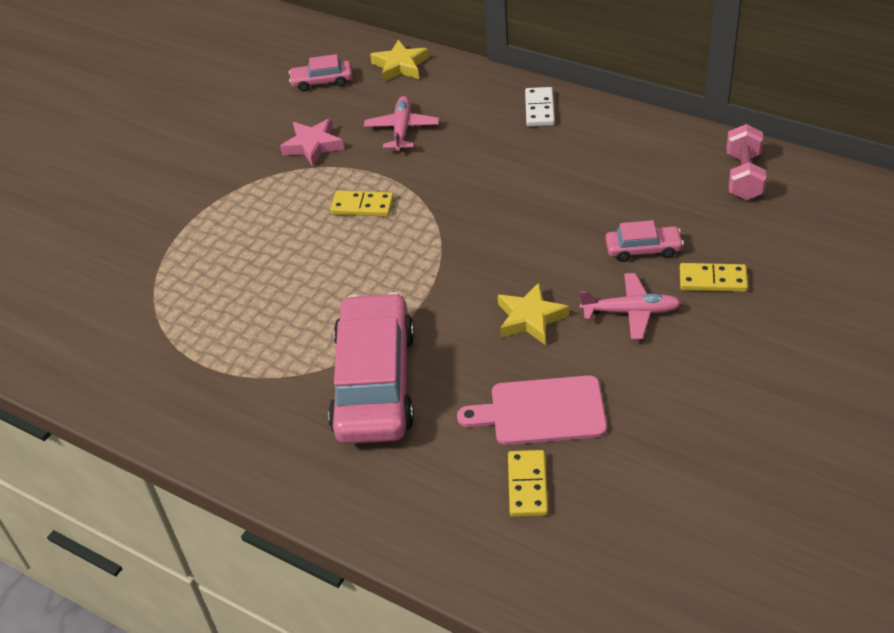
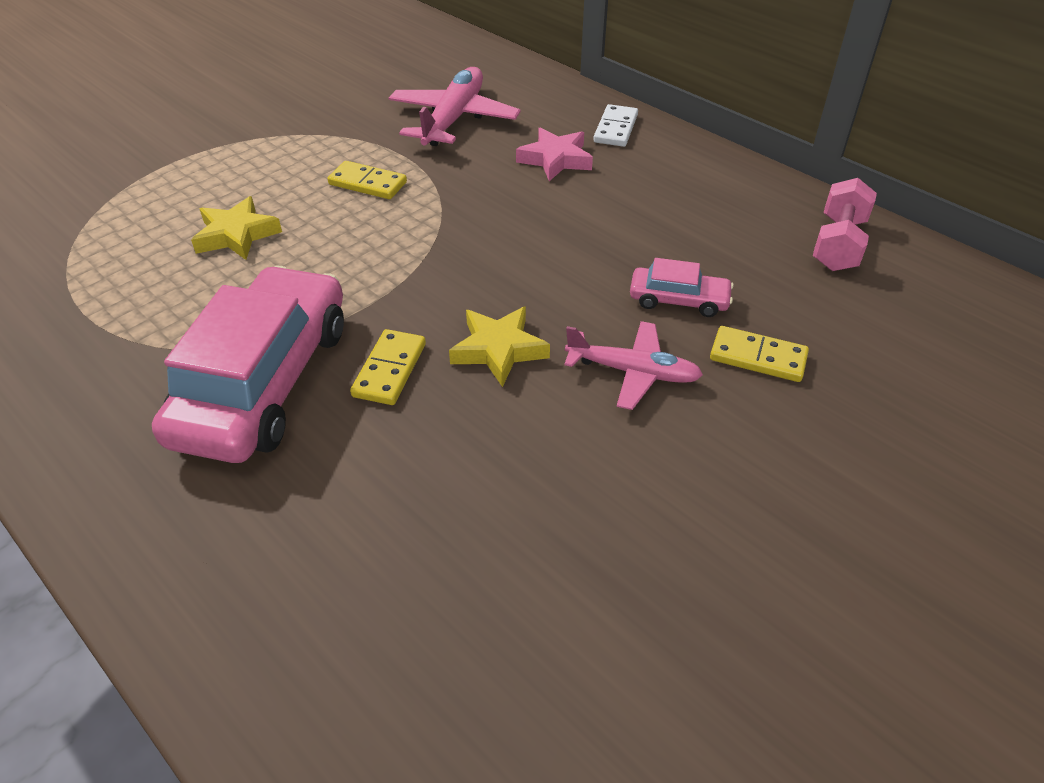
camera: 10 degrees right, 0 degrees up
(313, 146) = (350, 116): pink star -> pink star (555, 159)
(322, 81) = (395, 62): pink car -> none
(400, 66) = (484, 63): yellow star -> yellow star (237, 235)
(402, 129) = (453, 119): pink plane -> pink plane, size x1.53
(527, 485) = (386, 577): yellow domino -> yellow domino (390, 370)
(541, 411) = (456, 474): pink cutting board -> none

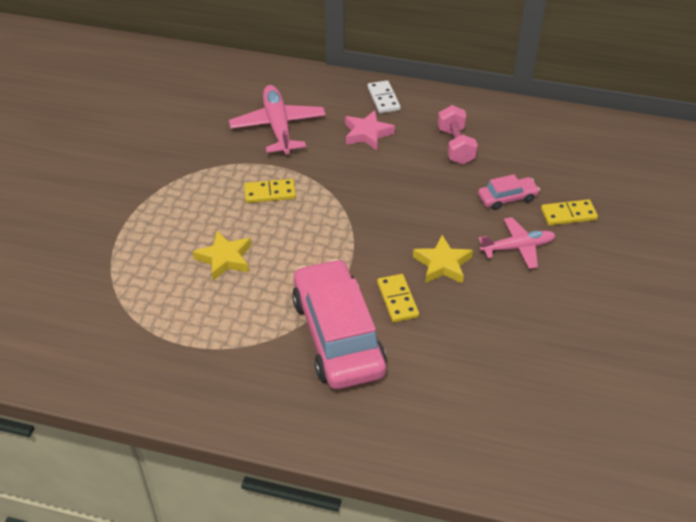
camera: 30 degrees left, 0 degrees up
(838, 244) = (559, 133): pink dumbbell -> pink dumbbell (456, 146)

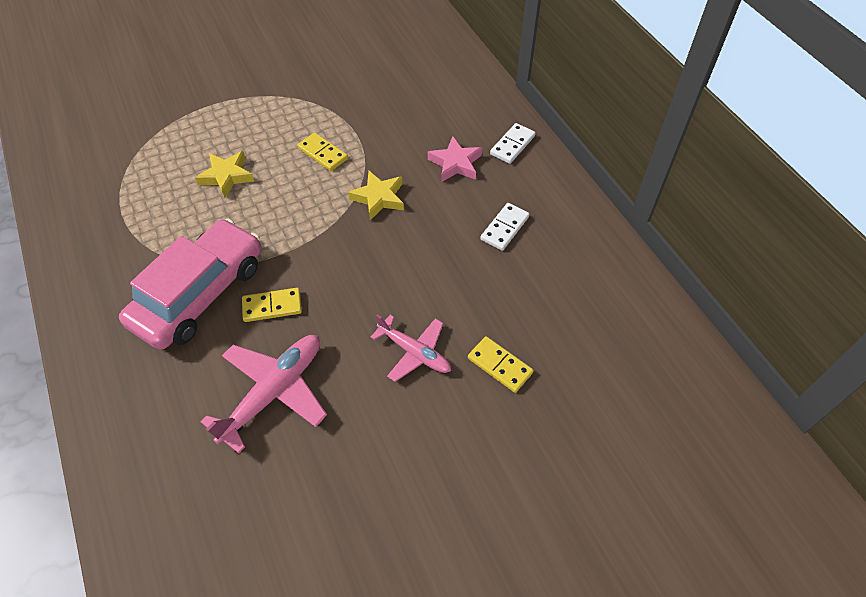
camera: 50 degrees right, 10 degrees up
(278, 127) = (404, 109): pink plane -> pink plane (273, 392)
(397, 300) = (272, 306): yellow domino -> yellow domino turned 45 degrees clockwise
(442, 264) = (342, 311): yellow star -> yellow star (379, 198)
(456, 146) = (505, 228): pink dumbbell -> white domino
(507, 198) = (474, 306): pink car -> none

